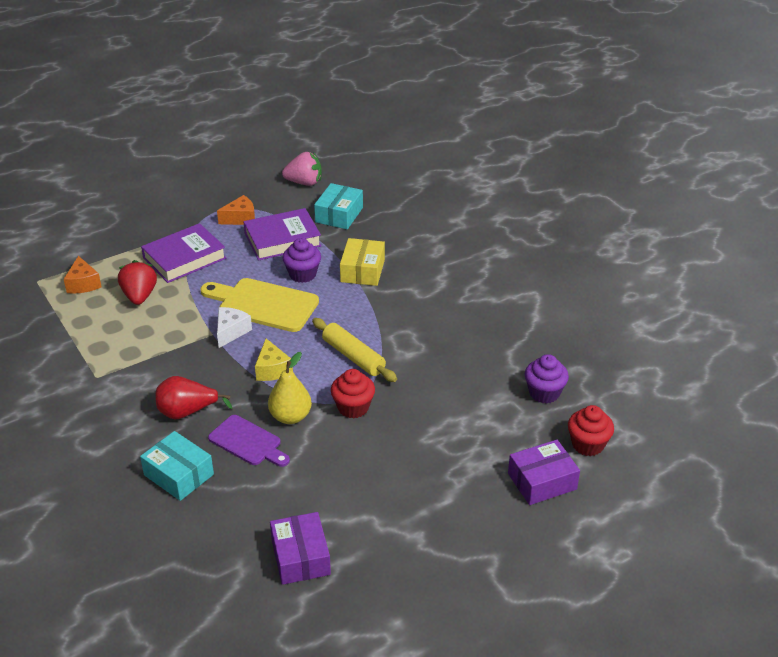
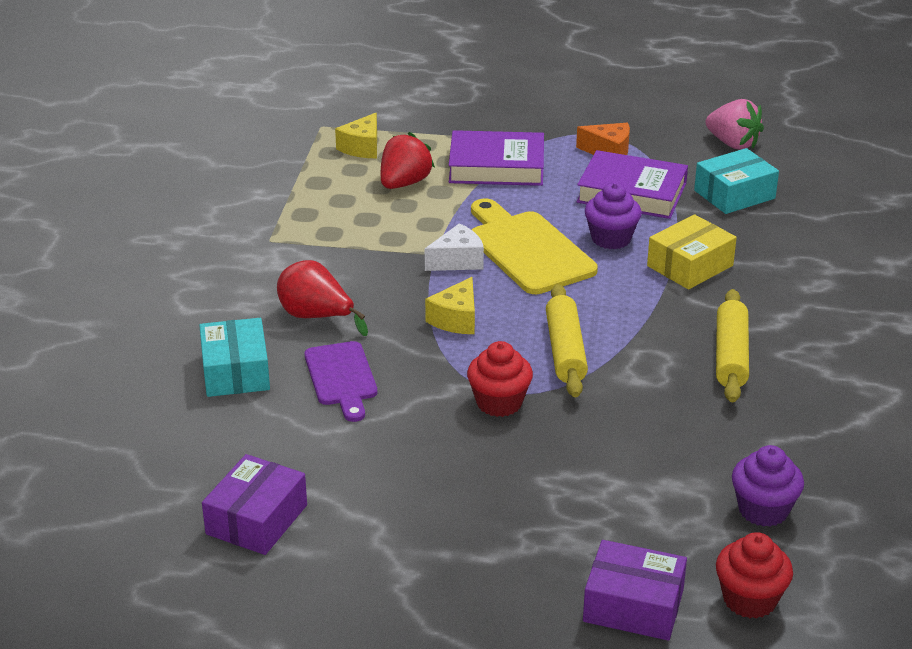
camera: 40 degrees right, 5 degrees down
(83, 284) = (362, 147): orange cheese -> yellow cheese
(290, 417) = (417, 376): yellow pear -> none
(439, 314) = (731, 356): none -> yellow rolling pin

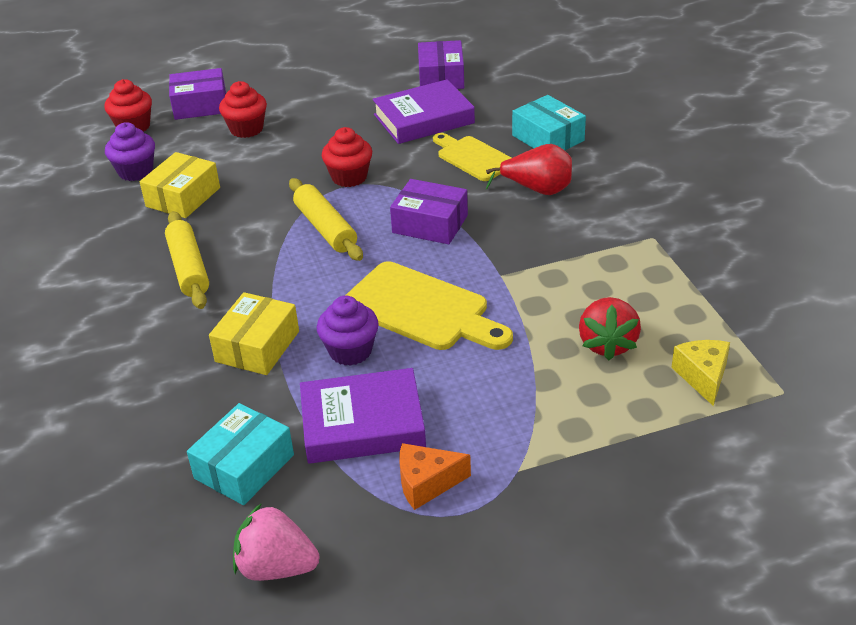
camera: 155 degrees right, 5 degrees up
(341, 378) = (473, 157): purple cutting board -> yellow cutting board
(456, 319) = (430, 224): yellow cheese -> purple box
(458, 261) = (474, 275): white cheese -> none
(496, 166) = (536, 406): purple book -> purple book (424, 119)
(585, 528) = (246, 129): none -> red cupcake
(710, 446) = (183, 197): none -> yellow box

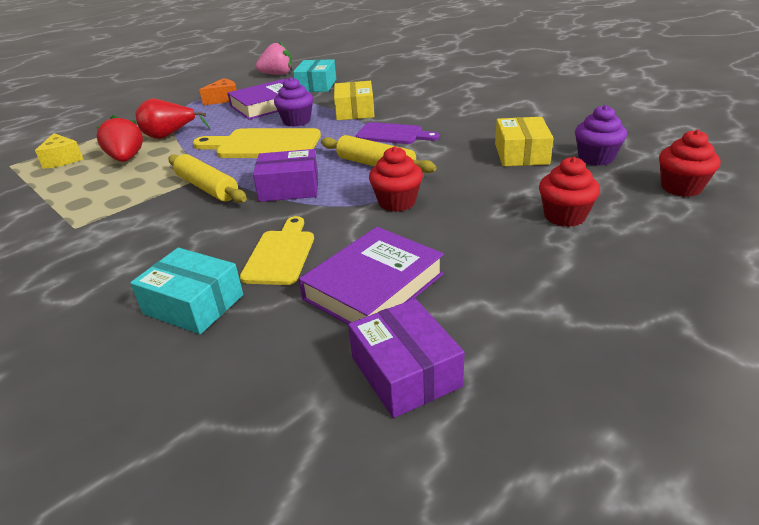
camera: 155 degrees right, 5 degrees down
(188, 268) = (446, 125): yellow rolling pin -> yellow rolling pin (207, 187)
(200, 105) = (663, 226): purple box -> none
(262, 273) = (393, 134): none -> purple cutting board
(473, 157) = (280, 254): yellow cutting board -> yellow cutting board turned 105 degrees counterclockwise
(537, 190) = (195, 239): red pear -> red pear (169, 135)

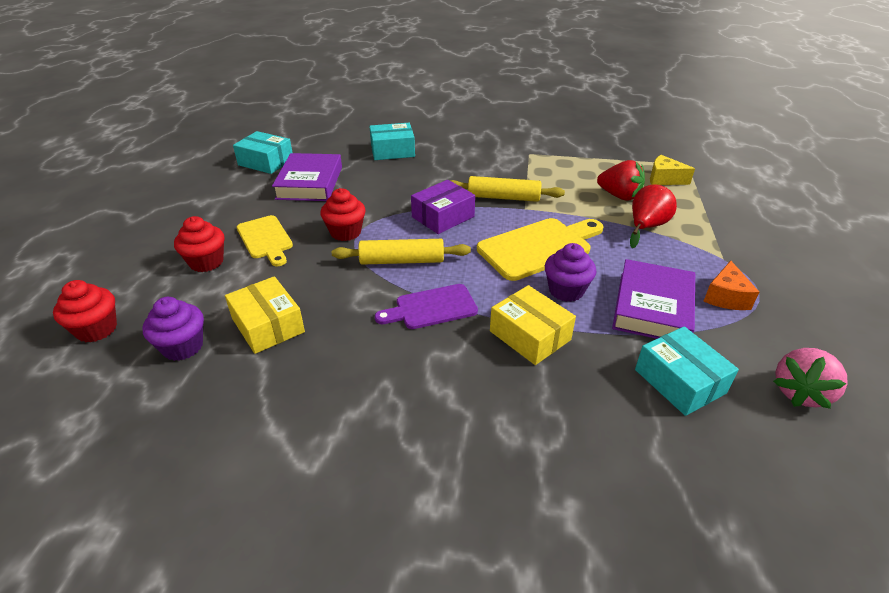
camera: 140 degrees right, 5 degrees up
(280, 254) = (382, 180): yellow cutting board -> yellow cutting board (265, 239)
(405, 371) = (266, 162): purple box -> turquoise box

